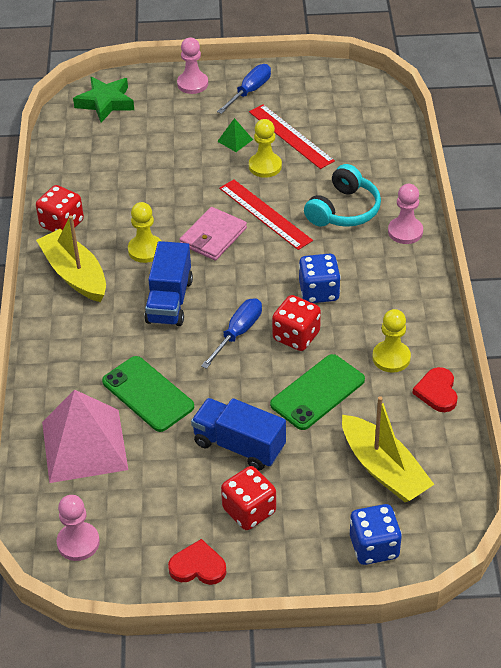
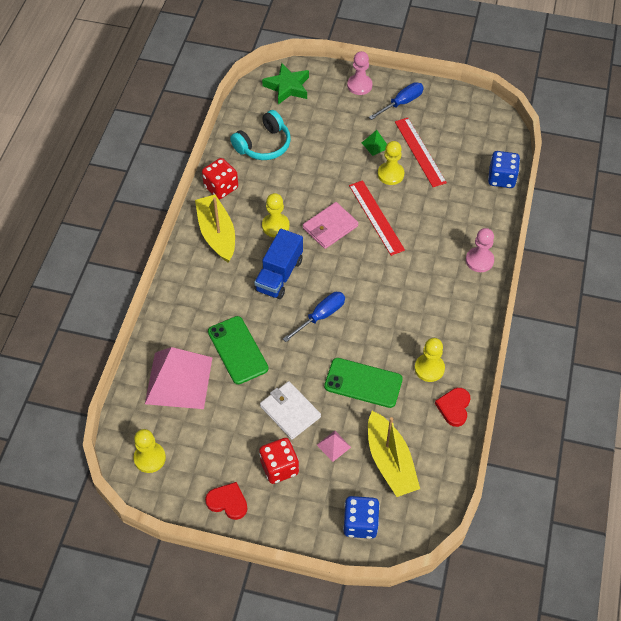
camera: 15 degrees right, 10 degrees up
(78, 542) = (150, 458): pink pawn -> yellow pawn
(239, 445) = (290, 411): blue truck -> white wallet
(296, 336) = (363, 330): red dice -> none
(308, 469) = (333, 446): none -> pink pyramid
(317, 392) = (363, 383): green phone -> green phone turned 45 degrees clockwise
(319, 292) = (394, 296): blue dice -> blue dice (501, 178)
(344, 210) = (438, 229): turquoise headphones -> turquoise headphones (263, 145)

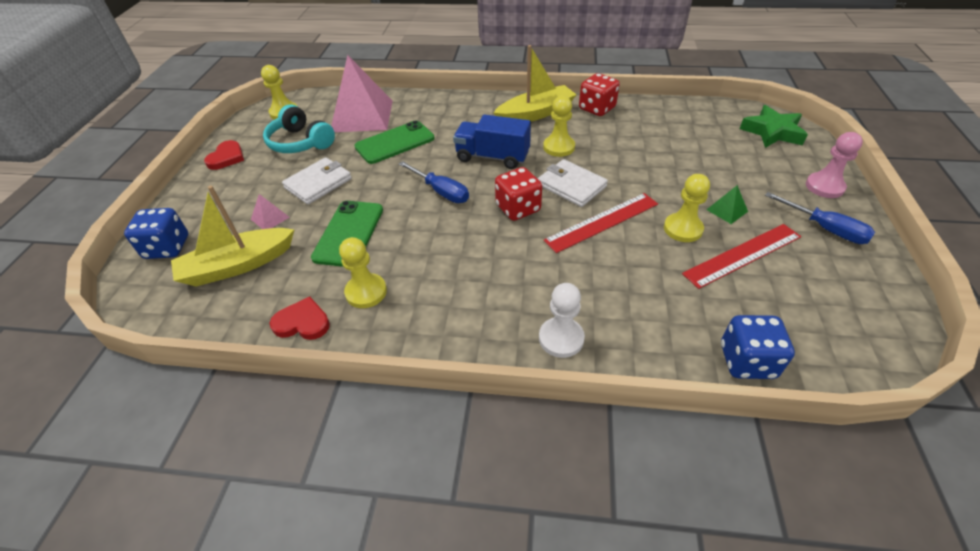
camera: 85 degrees right, 10 degrees down
(263, 145) = (671, 126): turquoise headphones -> turquoise headphones (300, 142)
(279, 467) = (254, 184): red dice -> red dice (518, 208)
(330, 227) = (571, 185): pink wallet -> white wallet
(479, 260) = (561, 338): pink pawn -> white pawn

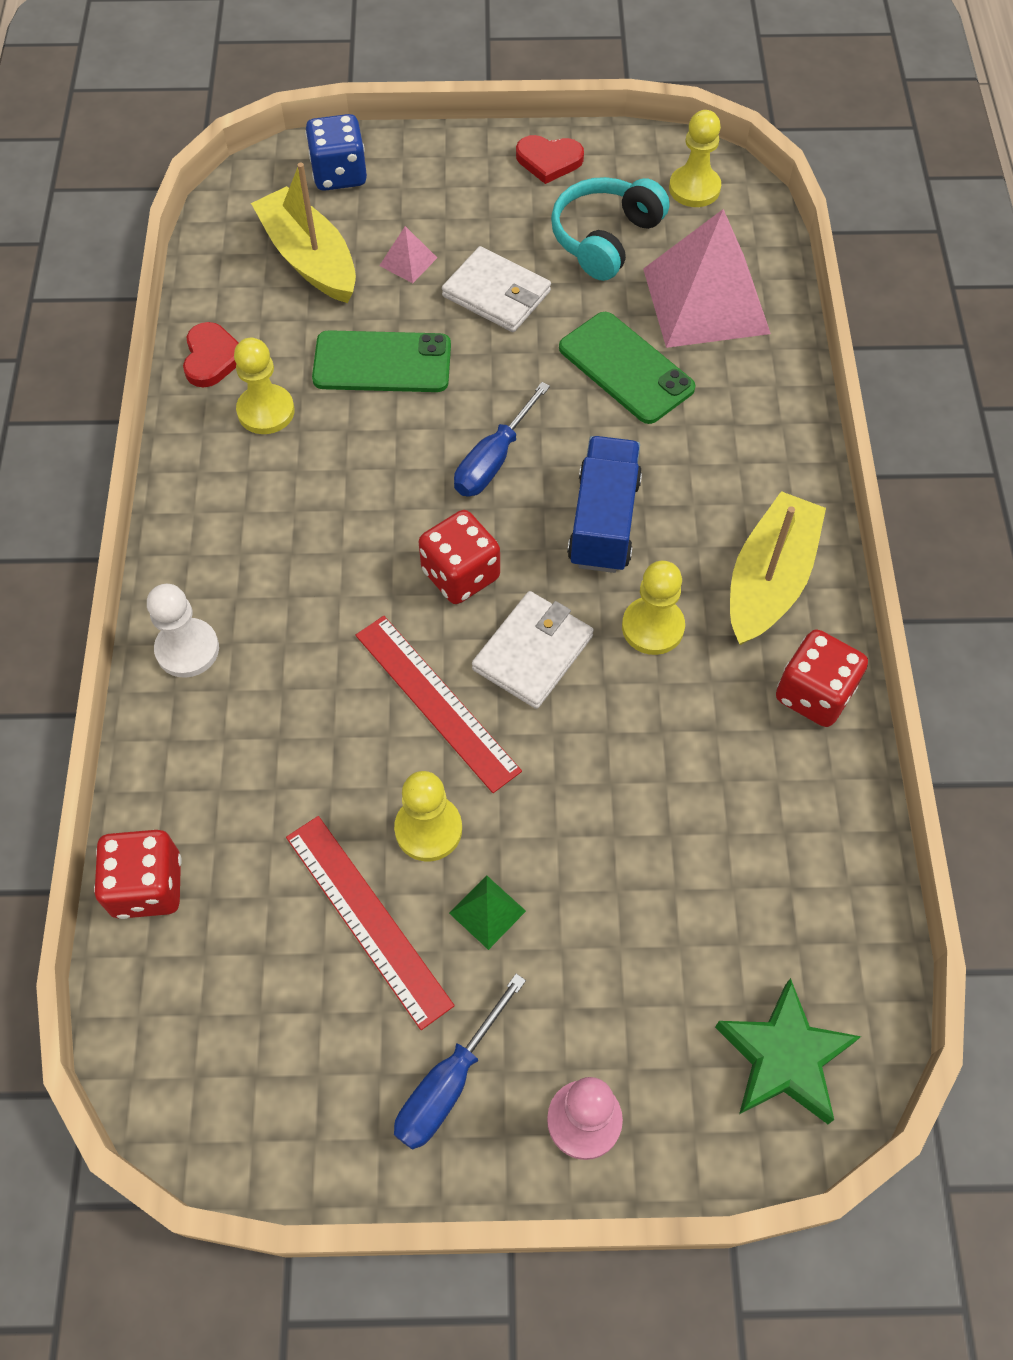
camera: 80 degrees right, 15 degrees up
(535, 114) = (769, 580): yellow boat -> yellow boat turned 120 degrees counterclockwise
(747, 361) = (147, 886): blue dice -> red dice

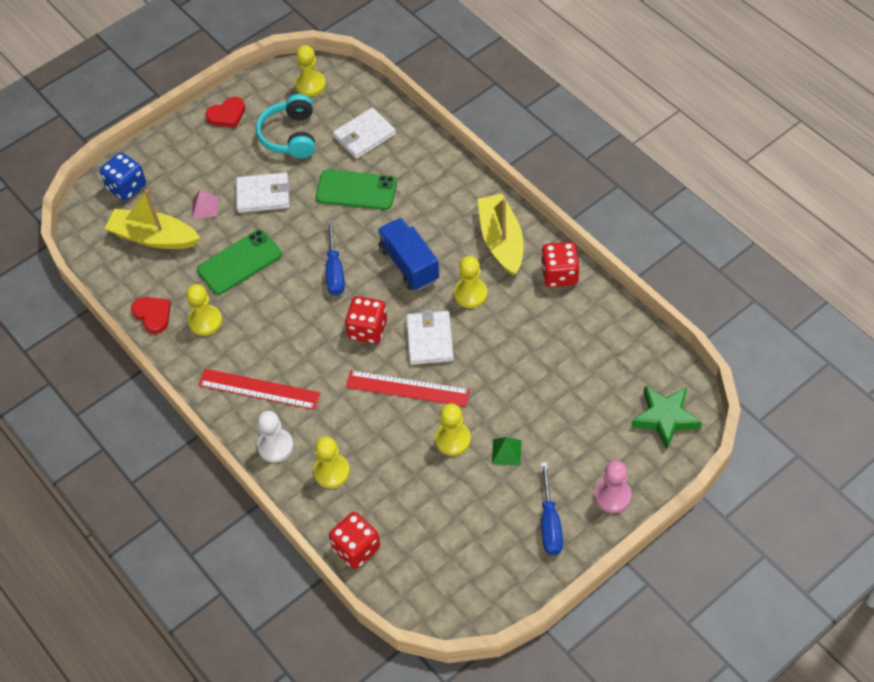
camera: 35 degrees left, 5 degrees down
(222, 744) = (331, 472): none -> yellow pawn
(367, 919) = (461, 491): red ruler -> red ruler (259, 389)
(705, 301) = (364, 135): pink pyramid -> white wallet

